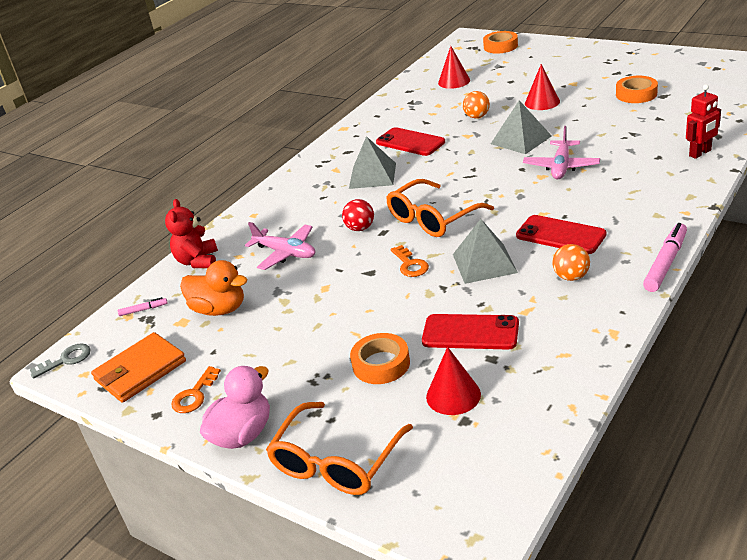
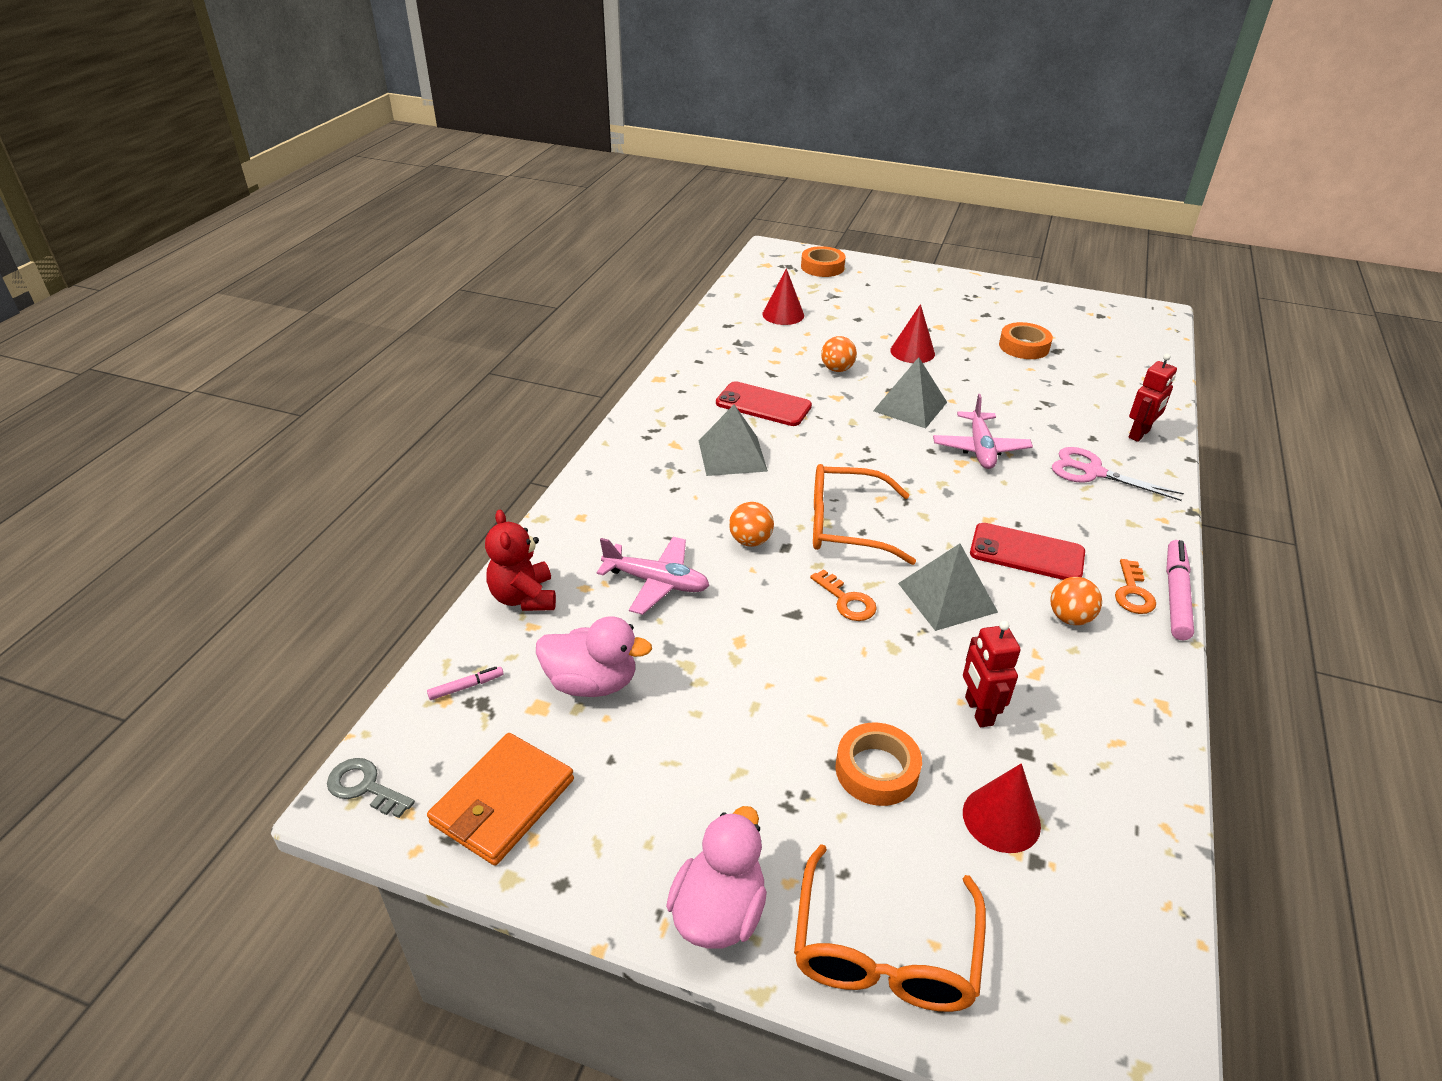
camera: 20 degrees left, 5 degrees up
(66, 360) = (365, 787): grey key -> grey key turned 105 degrees counterclockwise
(194, 395) = (611, 842): orange key -> orange key (1133, 592)
(219, 309) = (592, 682): orange duck -> pink duck
(360, 228) = (750, 541): red ball -> orange ball
(432, 218) = (846, 526): orange glasses -> orange glasses turned 60 degrees clockwise
(470, 332) = (978, 711): red phone -> red robot
(645, 180) = (1093, 472): none -> pink scissors

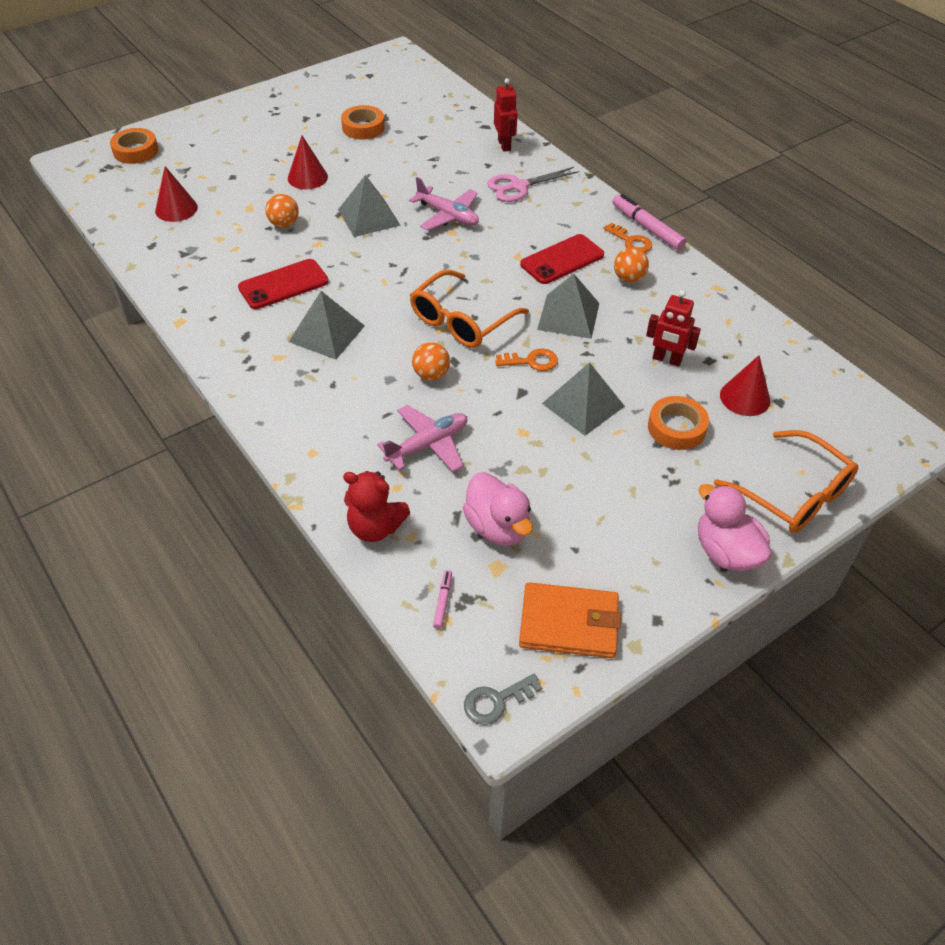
camera: 55 degrees left, 10 degrees up
(503, 802) = (569, 623): orange wallet -> orange wallet turned 60 degrees counterclockwise
(592, 682) = (498, 527): pink duck -> pink duck turned 105 degrees clockwise
(827, 670) = (583, 404): none -> grey pyramid

